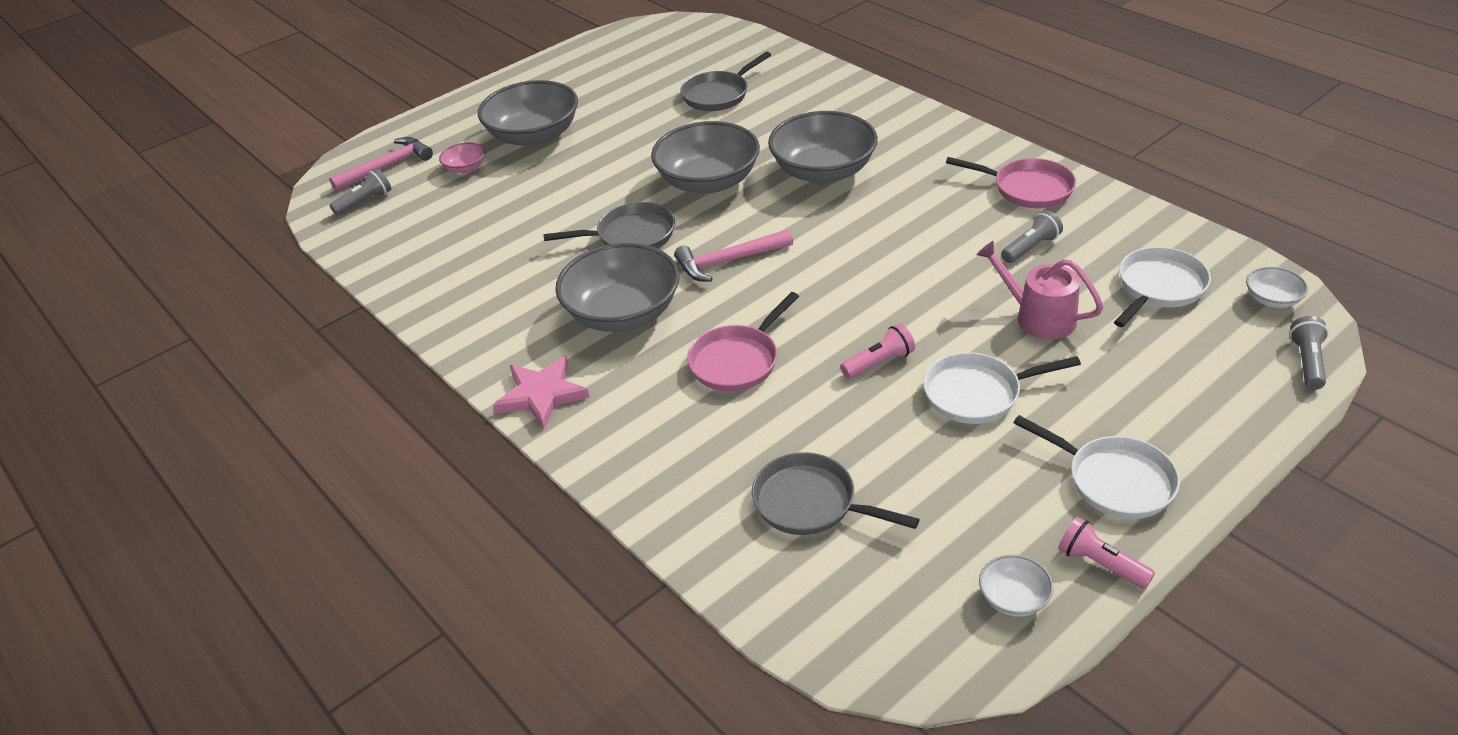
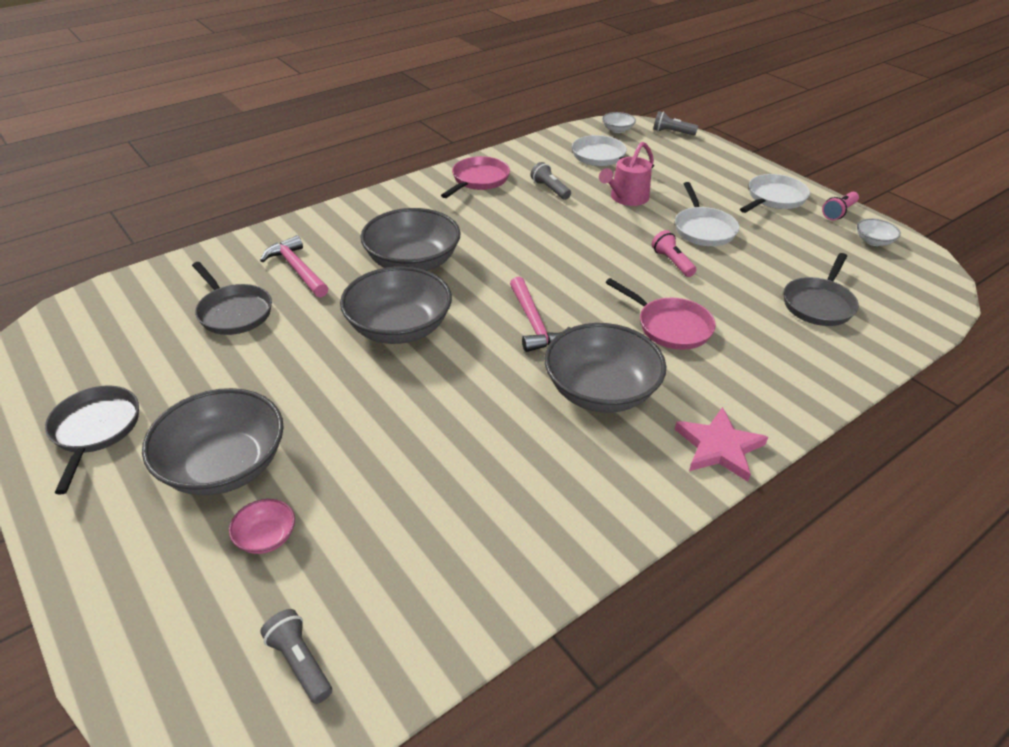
camera: 90 degrees left, 0 degrees up
(387, 166) = (208, 642): pink hammer -> pink hammer (297, 269)
(631, 236) = (475, 383): grey pan -> grey pan (95, 430)

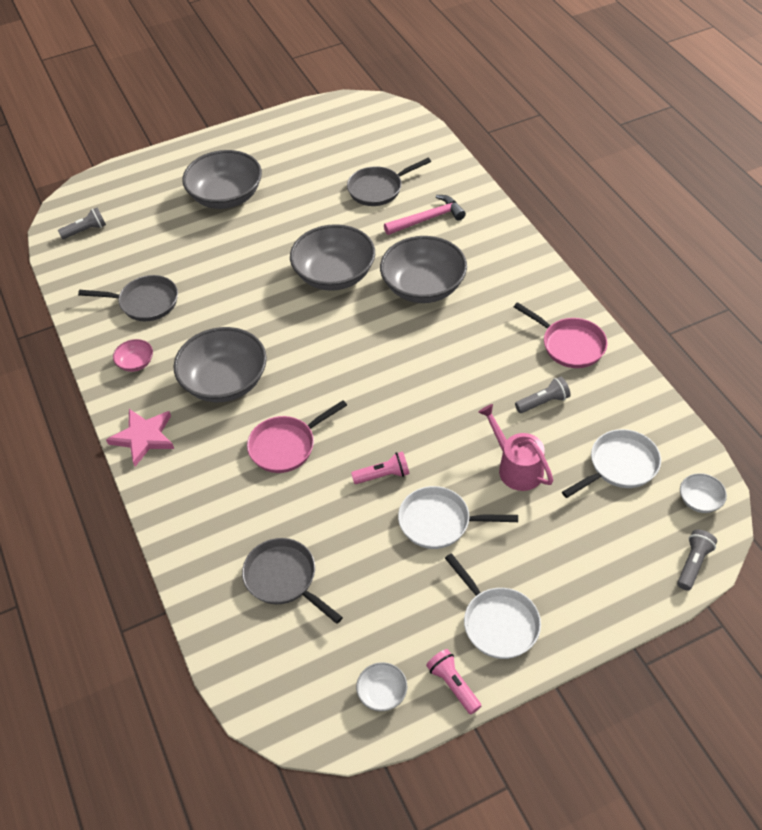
camera: 105 degrees right, 10 degrees up
(95, 430) = (276, 144): grey pan -> grey pan (145, 302)
(266, 537) = (166, 216): pink bowl -> pink bowl (136, 363)
(534, 323) = (317, 355): pink hammer -> none

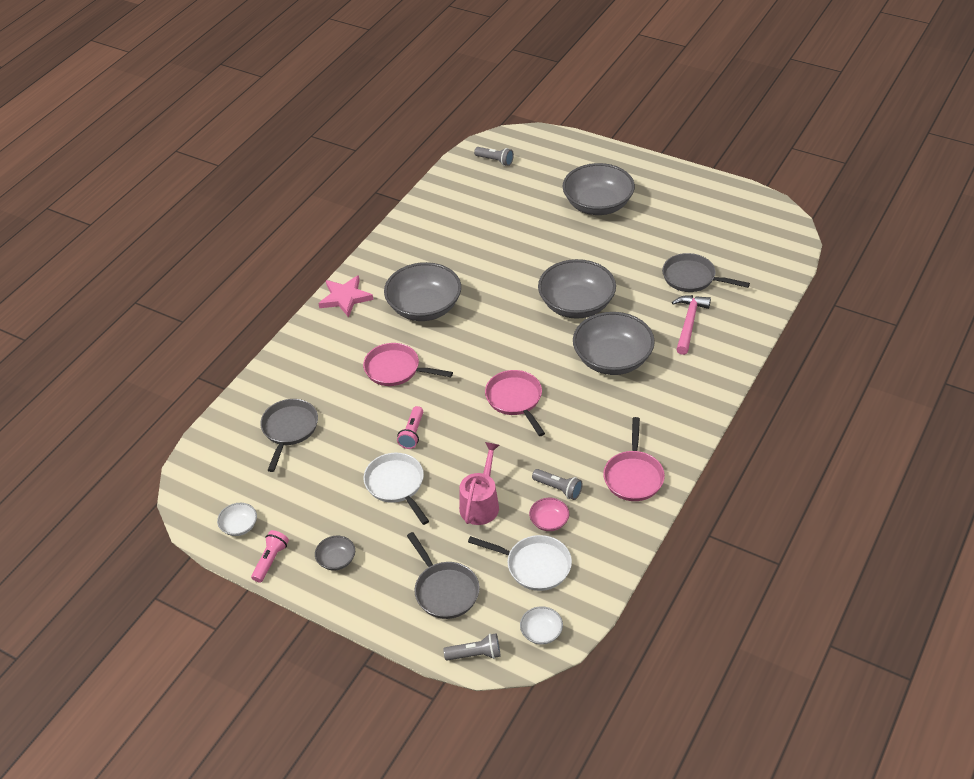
camera: 55 degrees right, 5 degrees down
(136, 363) = (402, 256): pink bowl -> pink bowl (549, 521)
(145, 302) = (458, 228): grey pan -> grey pan (445, 590)
(383, 475) = (412, 433): pink flashlight -> pink flashlight turned 60 degrees clockwise
(410, 376) = (515, 400): none -> pink pan
(427, 219) = (689, 323): pink hammer -> pink hammer turned 105 degrees counterclockwise
(497, 622) = (336, 560): white pan -> grey bowl

